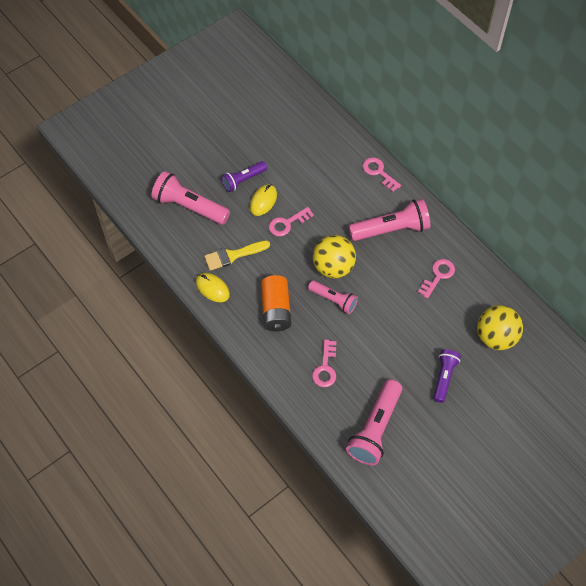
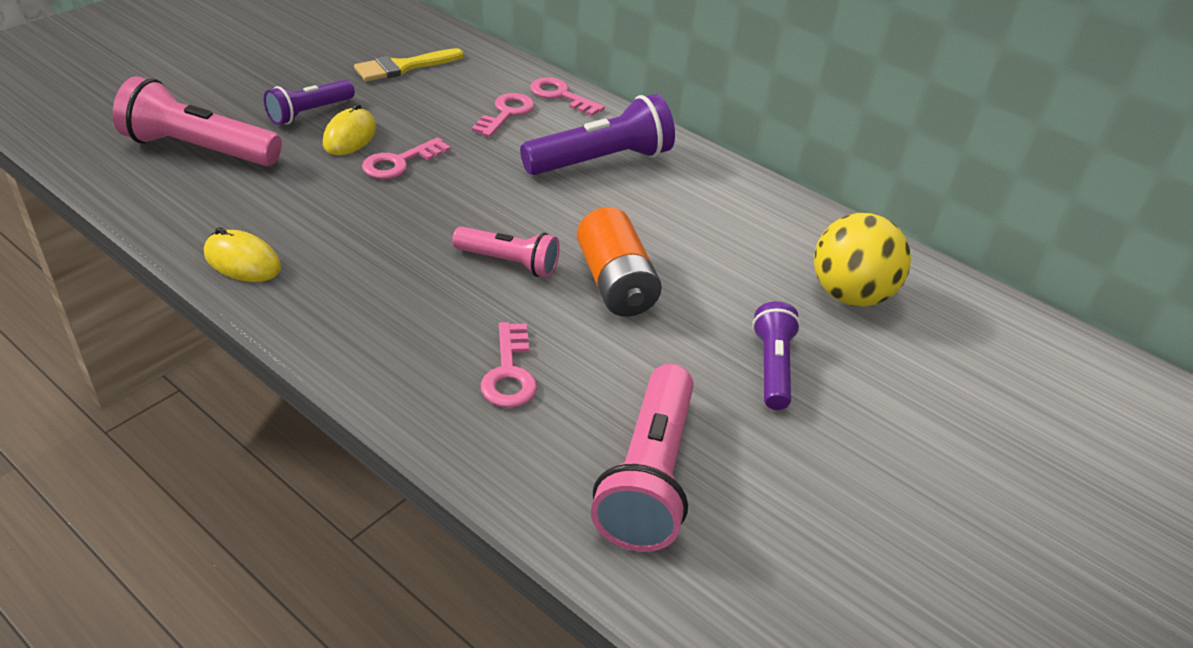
camera: 15 degrees left, 20 degrees down
(233, 255) = (289, 211): yellow brush -> yellow brush (403, 67)
(276, 310) = (386, 285): orange battery -> orange battery (615, 283)
(333, 267) = (500, 216): yellow ball -> none
(391, 229) = (601, 161): pink flashlight -> purple flashlight
(438, 276) = (707, 216): pink key -> pink key (506, 113)

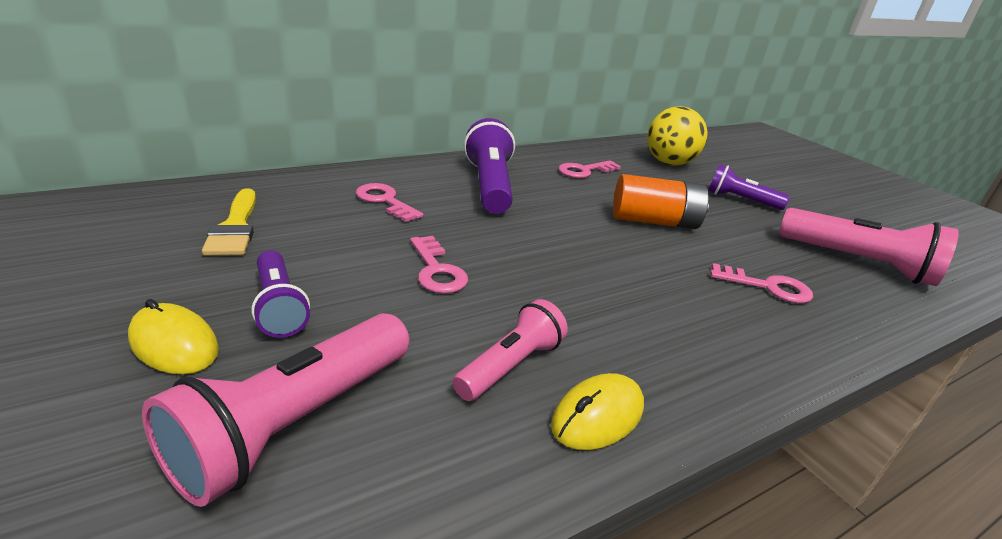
camera: 70 degrees left, 10 degrees down
(350, 136) = (361, 289): yellow mouse -> yellow mouse (174, 344)
(509, 263) = (623, 254): pink flashlight -> pink flashlight (511, 366)
(561, 96) = (375, 174): pink key -> pink key (584, 171)

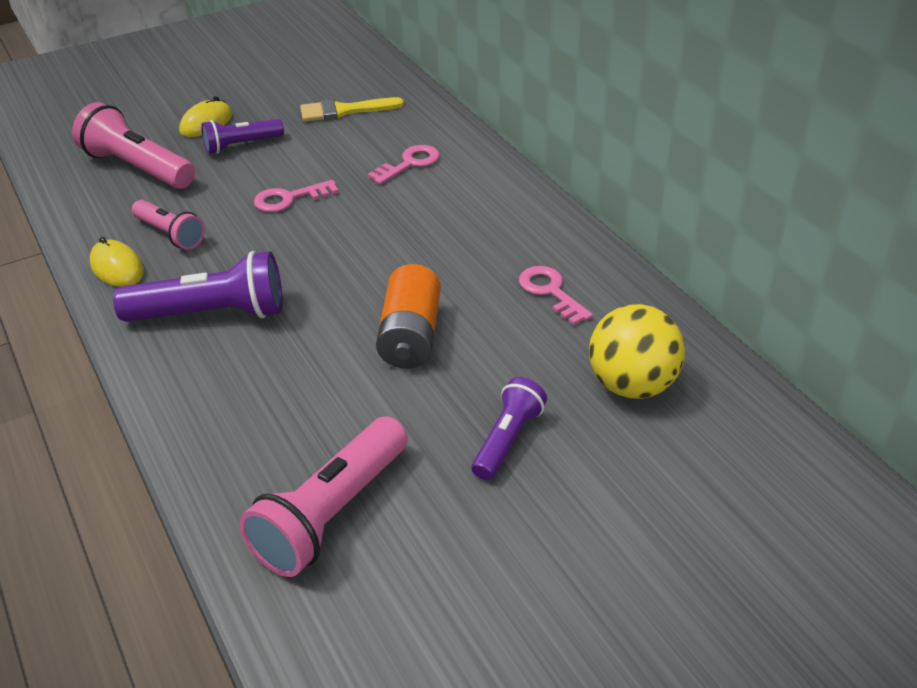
camera: 95 degrees right, 10 degrees up
(490, 186) = (469, 219): purple flashlight -> purple flashlight (211, 314)
(768, 287) = (269, 399): pink key -> none

